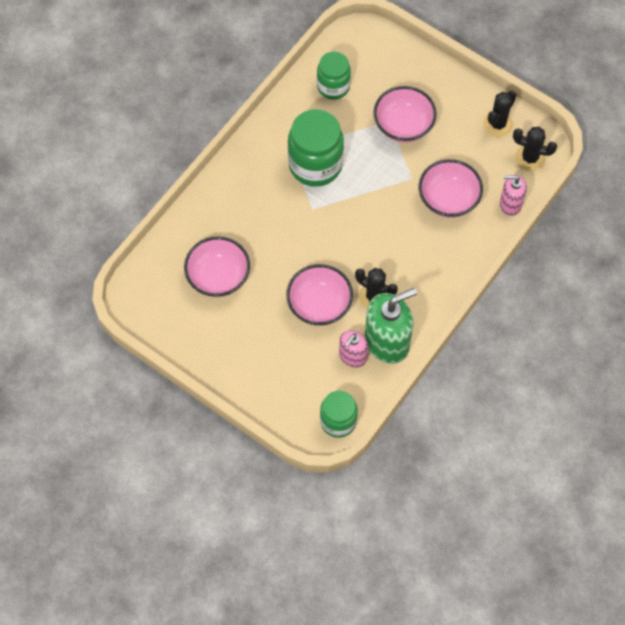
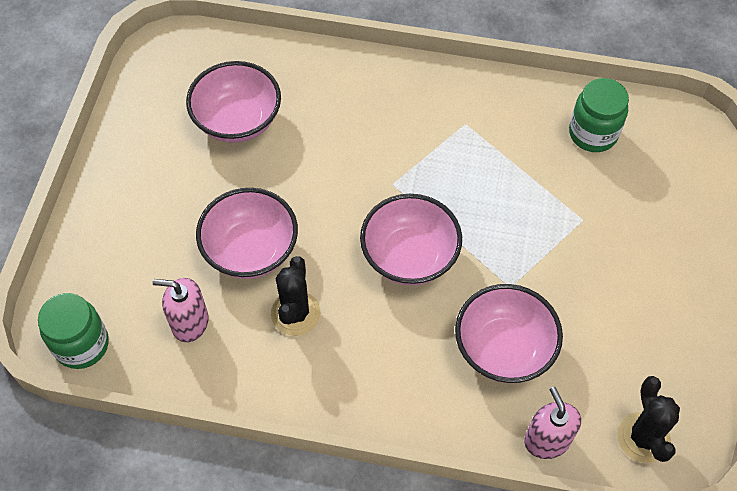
camera: 65 degrees right, 5 degrees down
(315, 165) = (461, 161): green jar -> none
(387, 341) = (232, 358): green soap dispenser -> none
(403, 126) = (587, 241): pink bowl -> pink bowl (409, 256)
(498, 124) = (672, 367): black cactus -> none

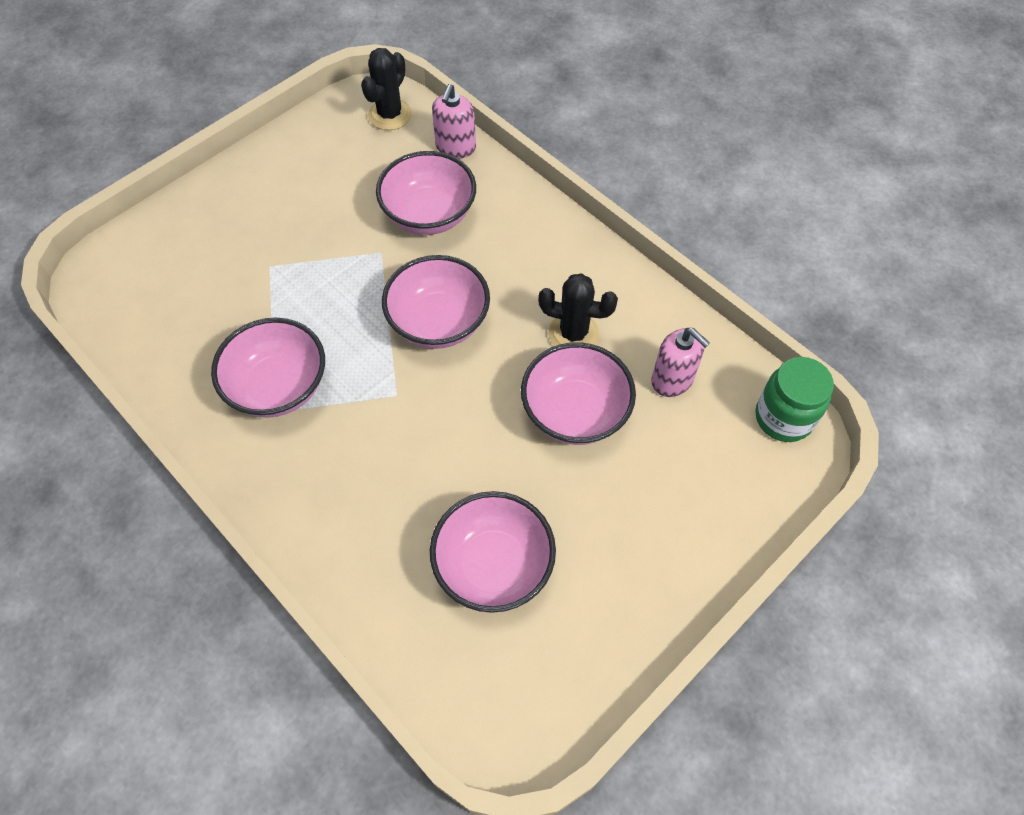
camera: 145 degrees left, 0 degrees up
(295, 313) = (573, 333): black cactus -> black cactus turned 60 degrees clockwise
(479, 140) = (278, 387): none -> pink bowl
(593, 133) = (177, 329): green jar -> none

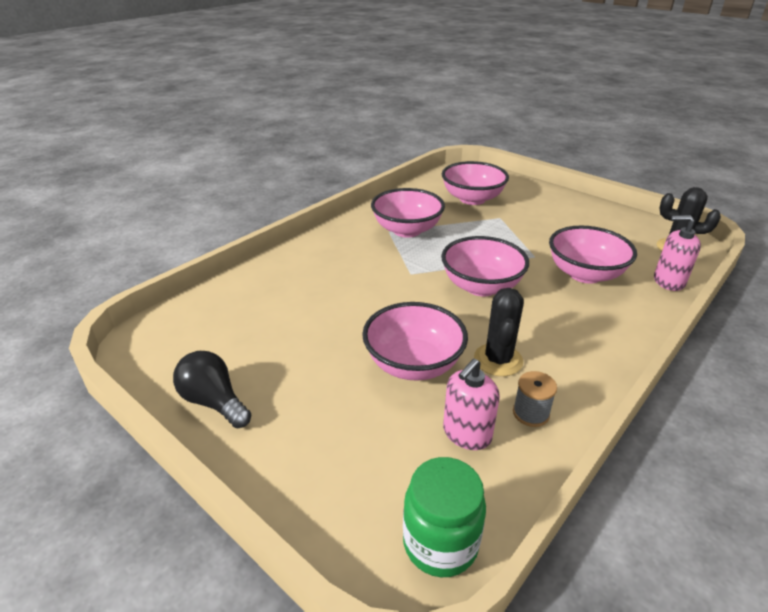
camera: 85 degrees right, 25 degrees down
(493, 565) = (272, 326): pink bowl -> pink bowl (472, 199)
(626, 619) = (214, 402): none -> black light bulb
(648, 324) = (531, 413): none -> grey spool

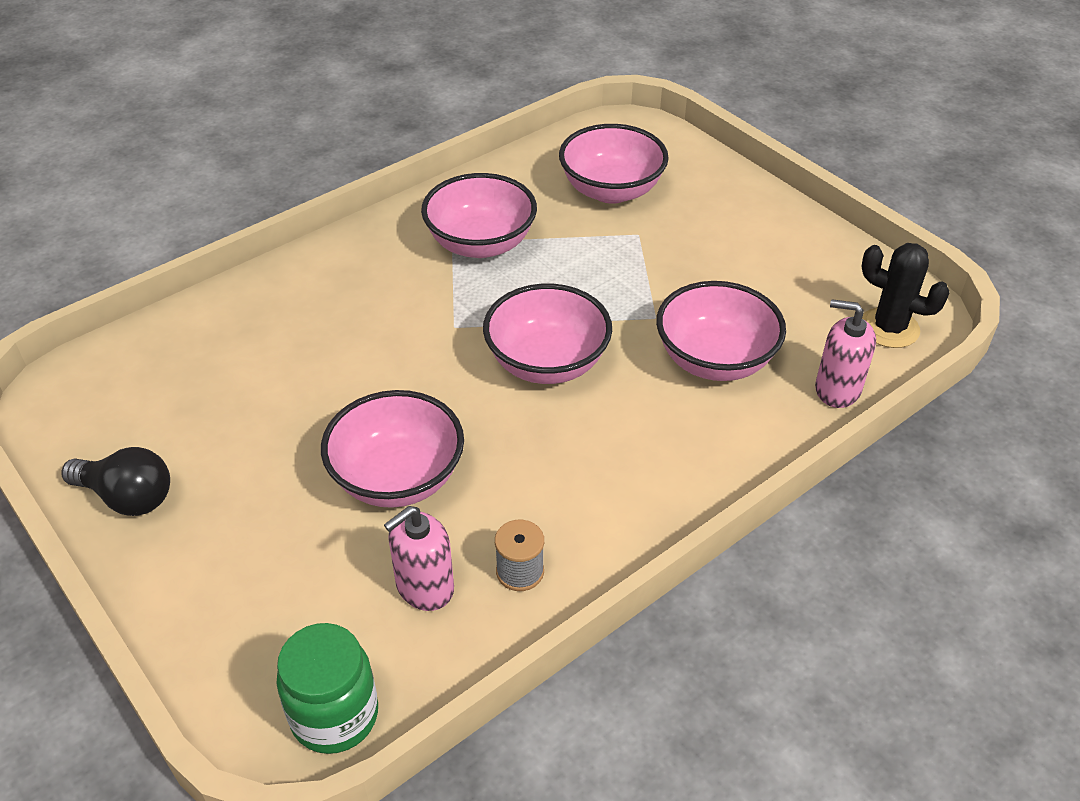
camera: 10 degrees right, 10 degrees up
(214, 402) = (127, 497): black light bulb -> black light bulb turned 150 degrees clockwise
(498, 360) = (514, 487): black cactus -> none

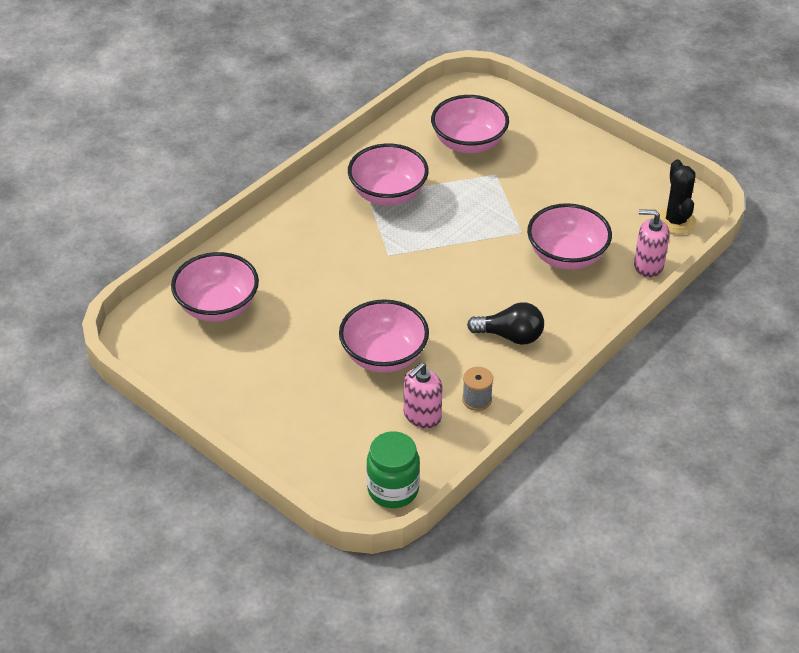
camera: 10 degrees left, 0 degrees up
(127, 497) = (216, 389): black light bulb -> black light bulb (510, 336)
(547, 363) = (457, 271): pink bowl -> pink bowl (217, 306)
(889, 328) = (675, 221): black cactus -> black cactus turned 60 degrees clockwise

